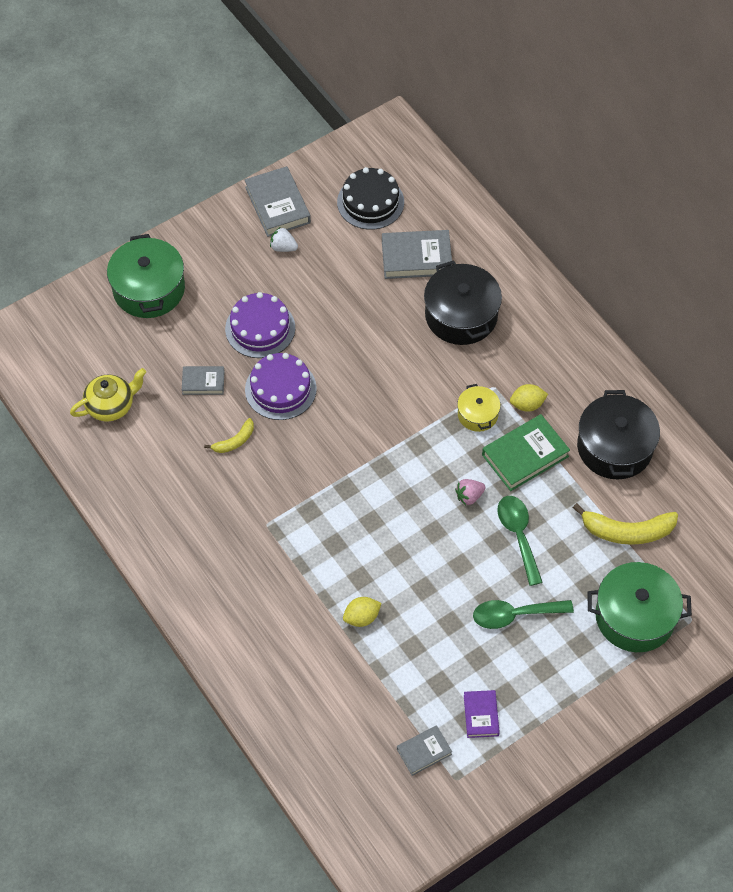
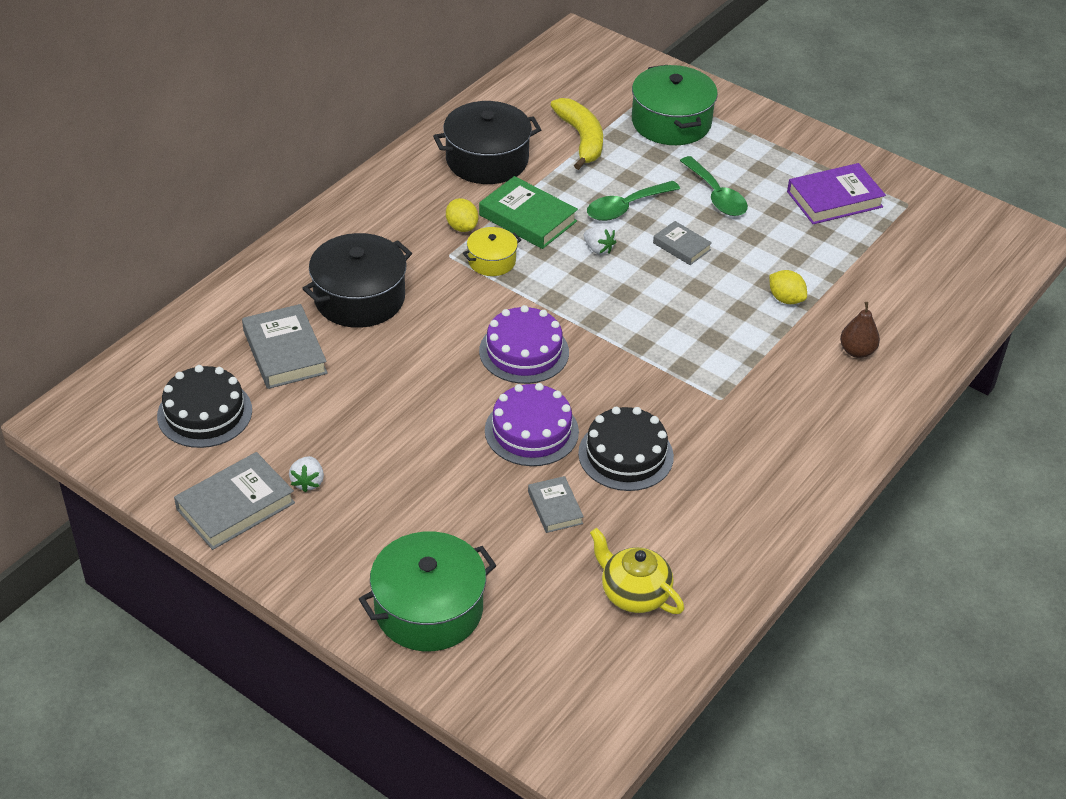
camera: 110 degrees left, 15 degrees down
(234, 441) = (625, 455): yellow banana -> black cake
(260, 328) = (448, 473): purple cake -> purple cake (524, 351)
(281, 646) = (857, 351): none -> brown pear
(424, 751) = (896, 228): grey book -> grey book (681, 246)
(469, 496) = (598, 249): pink strawberry -> white strawberry
(481, 715) = (834, 199): purple book -> purple book, size x1.71

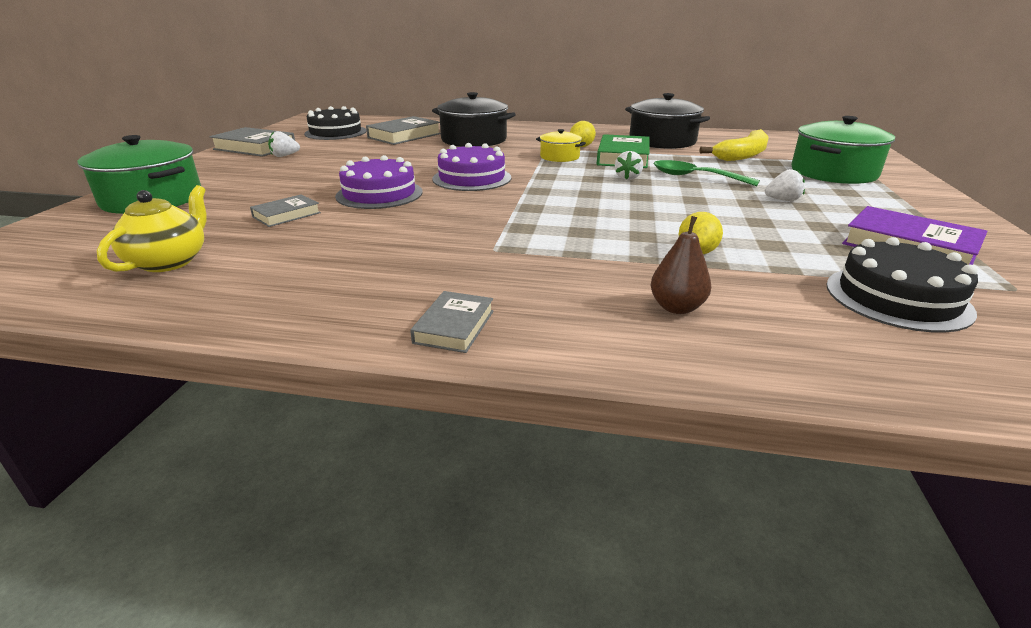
camera: 65 degrees right, 15 degrees down
(625, 455) = (374, 226): black cake -> black cake (897, 298)
(681, 246) = (686, 200): grey book -> grey book (454, 327)
(716, 195) = (782, 200): green spoon -> white strawberry

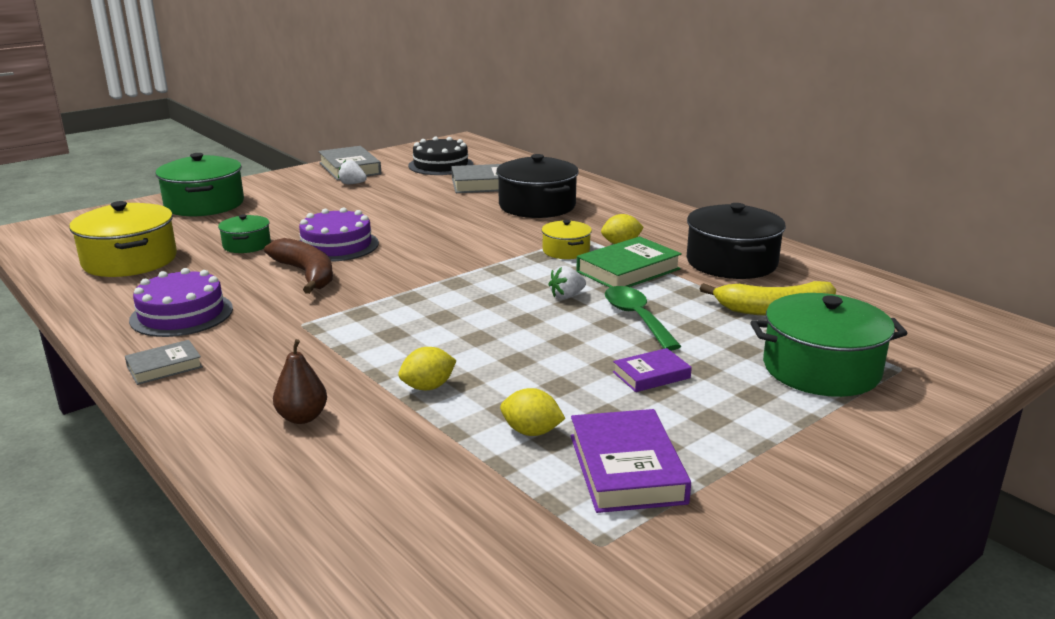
camera: 40 degrees right, 5 degrees down
(169, 261) = (130, 260): yellow teapot -> yellow pot
(286, 215) = (247, 245): grey book -> green pot
(404, 218) = (306, 274): none -> brown banana
(472, 178) = (434, 251): purple cake -> purple cake (181, 314)
(782, 200) = (651, 375): white strawberry -> purple book
(820, 250) = (531, 432): none -> yellow lemon
(897, 298) = (470, 493): black cake -> none

